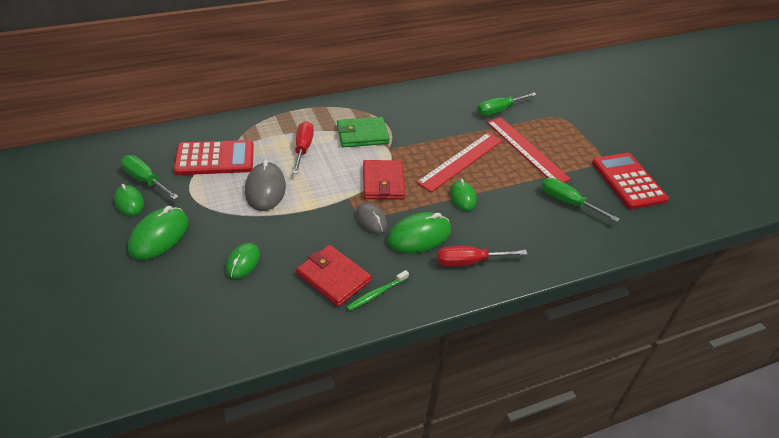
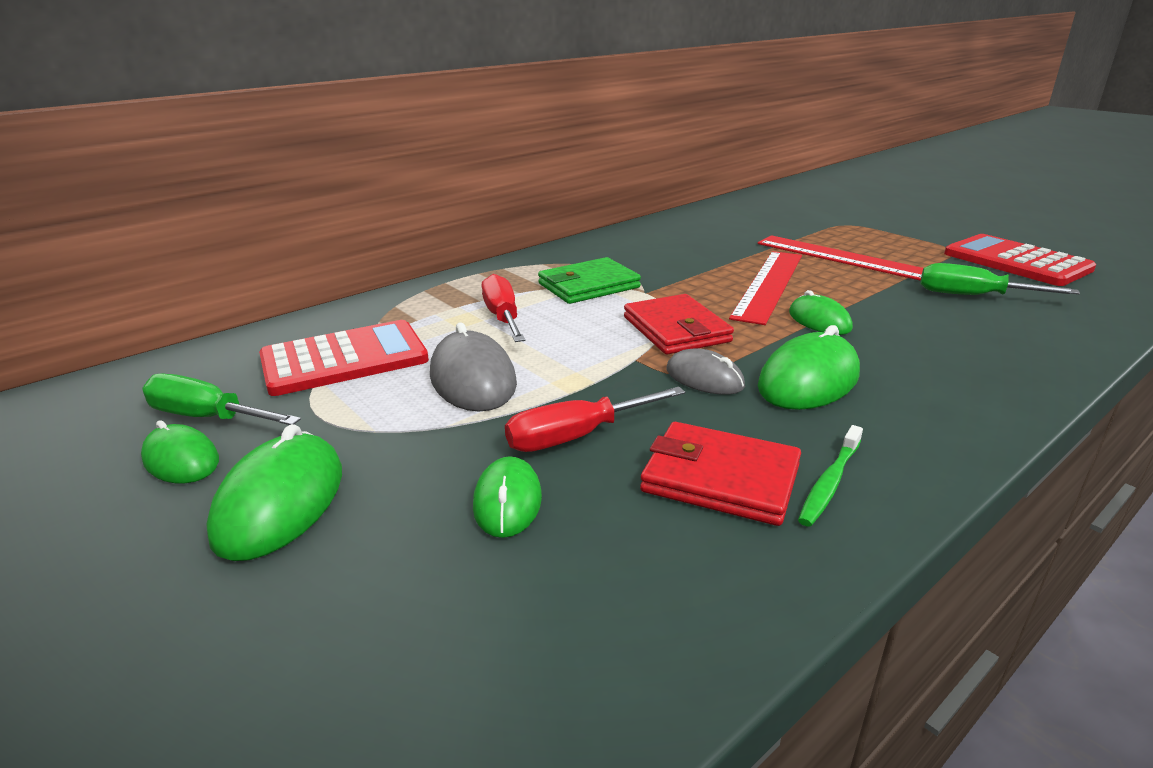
camera: 15 degrees left, 15 degrees down
(469, 262) = (931, 394): red screwdriver -> red screwdriver (576, 436)
(499, 110) = (760, 231): green screwdriver -> none

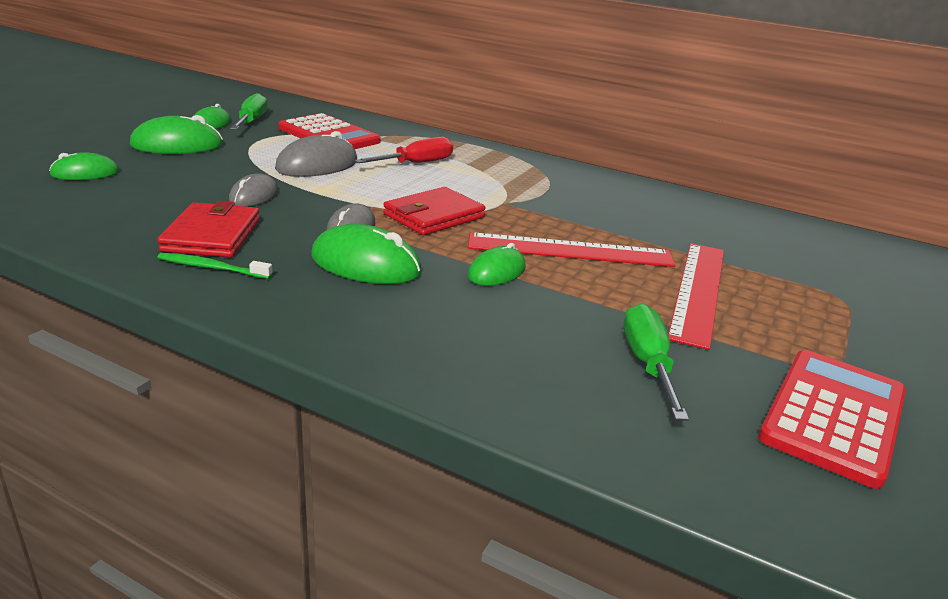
camera: 65 degrees right, 0 degrees up
(507, 501) = (181, 186): green mouse -> green mouse (85, 173)
(576, 436) = (254, 196): red screwdriver -> grey mouse
(588, 286) = (499, 183): green wallet -> none

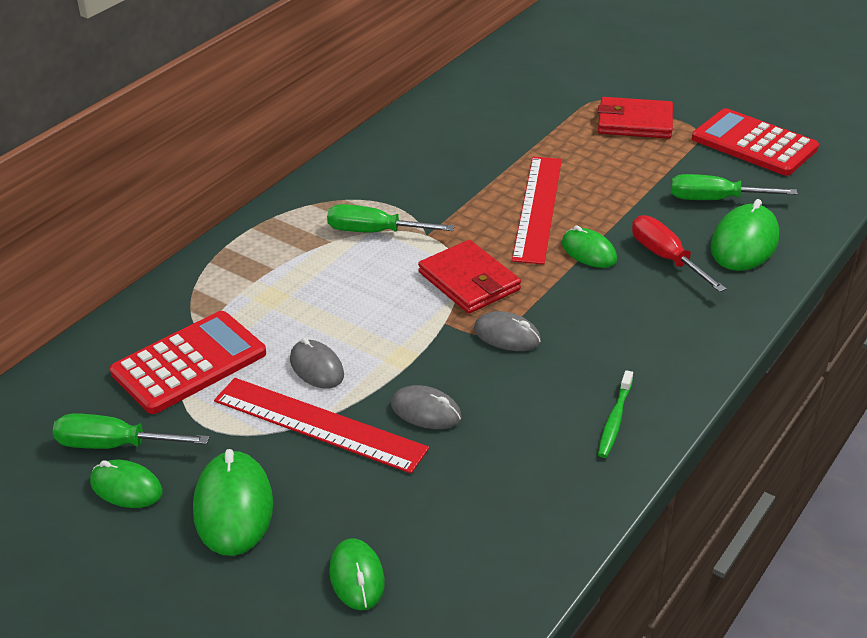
camera: 80 degrees left, 10 degrees up
(212, 235) = (540, 430): red wallet -> red wallet (634, 122)
(317, 165) = (317, 367): grey mouse -> grey mouse, size x0.63
(365, 264) = (588, 325): green mouse -> green mouse (744, 243)
(416, 163) = (307, 288): red screwdriver -> red screwdriver (666, 258)
(501, 184) = (375, 232): none -> green screwdriver
(698, 290) = (601, 158): red ruler -> red ruler (319, 424)

